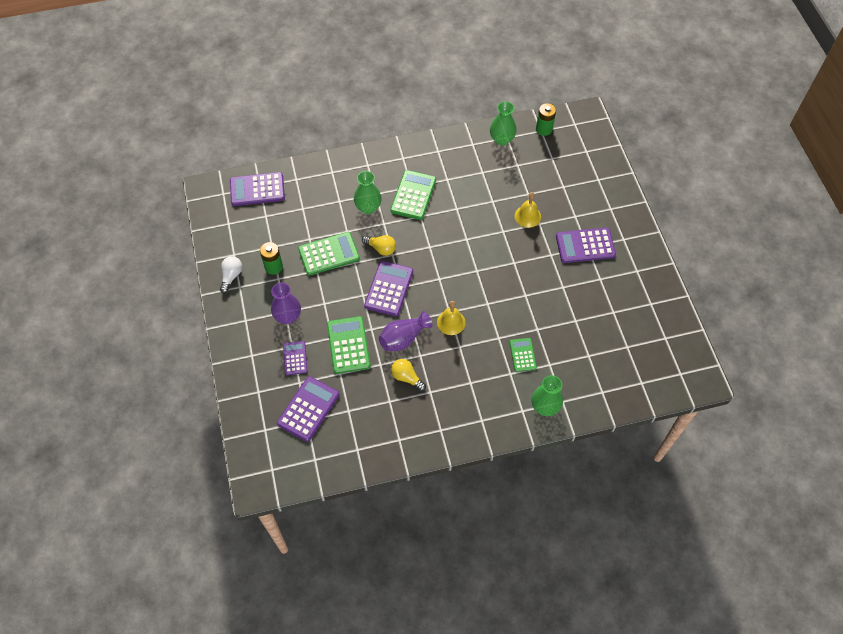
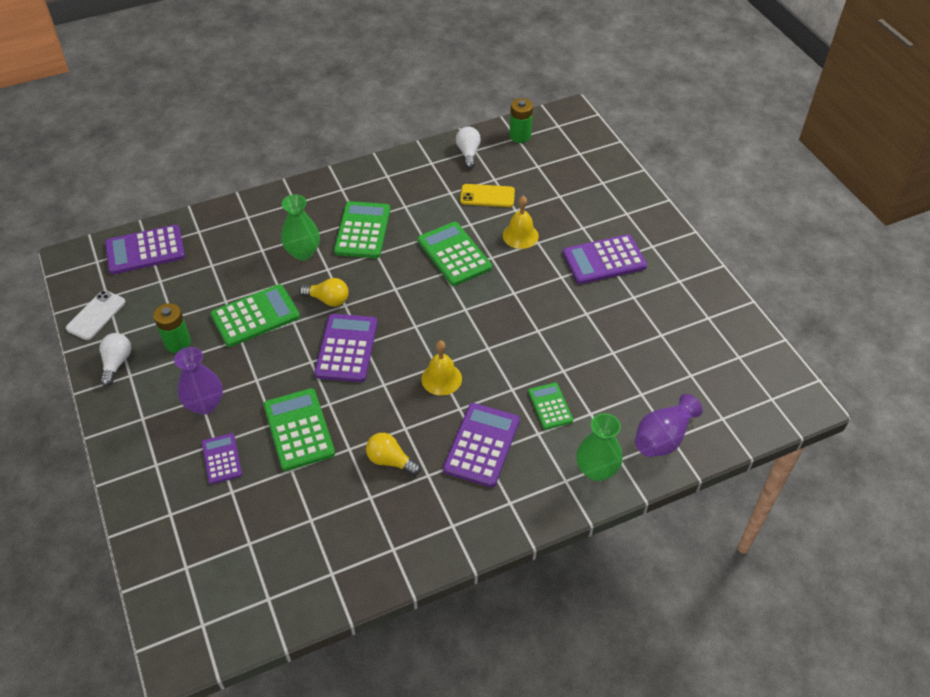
camera: 10 degrees left, 10 degrees down
(220, 237) = (96, 315): none -> white phone
(308, 409) = (249, 526): purple calculator -> purple calculator (482, 445)
(403, 338) = (377, 409): purple vase -> purple vase (663, 438)
(476, 225) = (454, 254): none -> green calculator
(501, 139) = (468, 153): green vase -> white light bulb
(509, 179) = (487, 196): none -> yellow phone

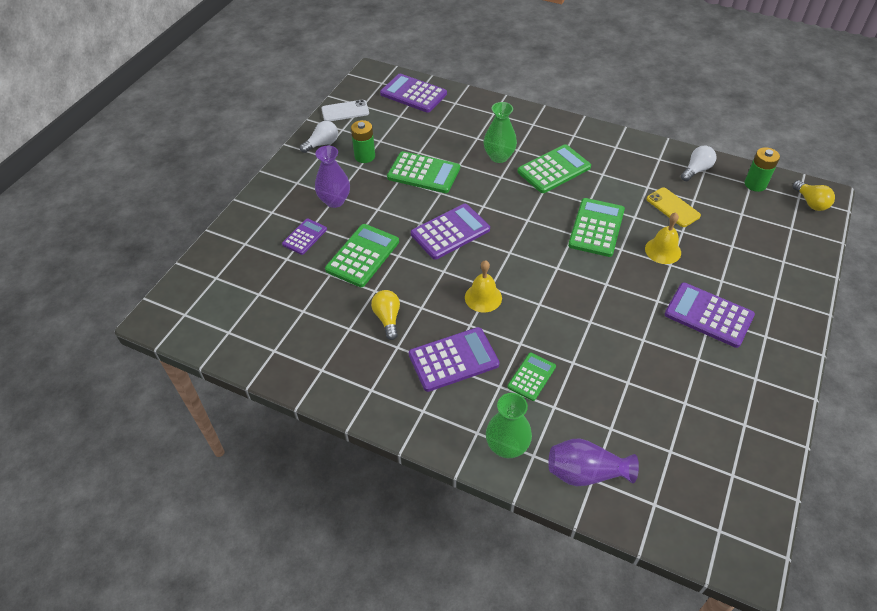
camera: 50 degrees right, 0 degrees up
(328, 300) = (477, 195): yellow light bulb -> yellow light bulb (810, 202)

